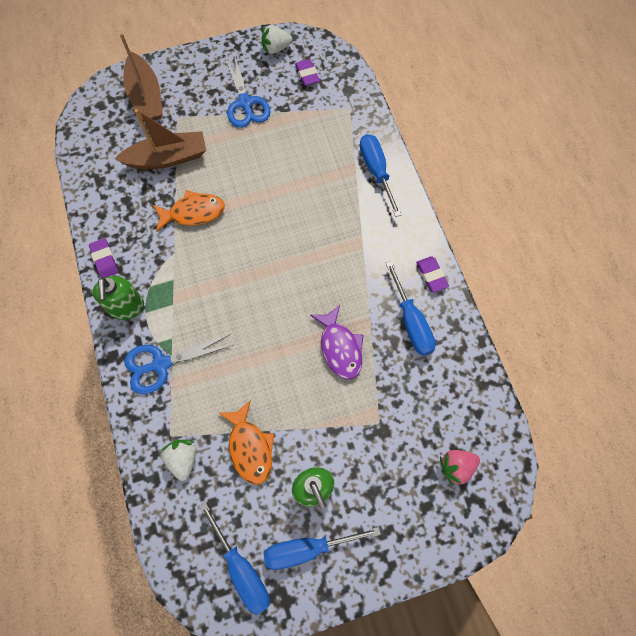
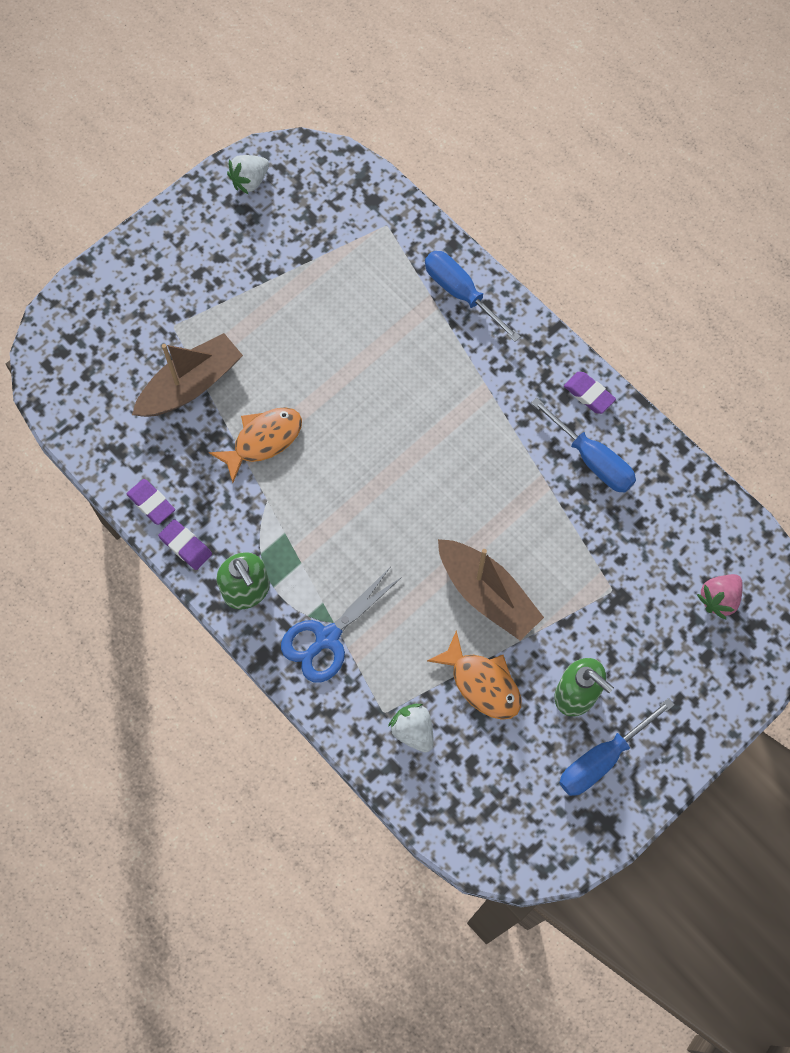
camera: 25 degrees left, 0 degrees up
(146, 97) = (115, 316): brown boat -> brown boat (487, 594)
(241, 568) = (541, 813): blue screwdriver -> none
(245, 103) = (250, 271): blue scissors -> none
(307, 74) = (309, 201): purple eraser -> purple eraser (151, 503)
(340, 347) = (526, 525): purple fish -> none

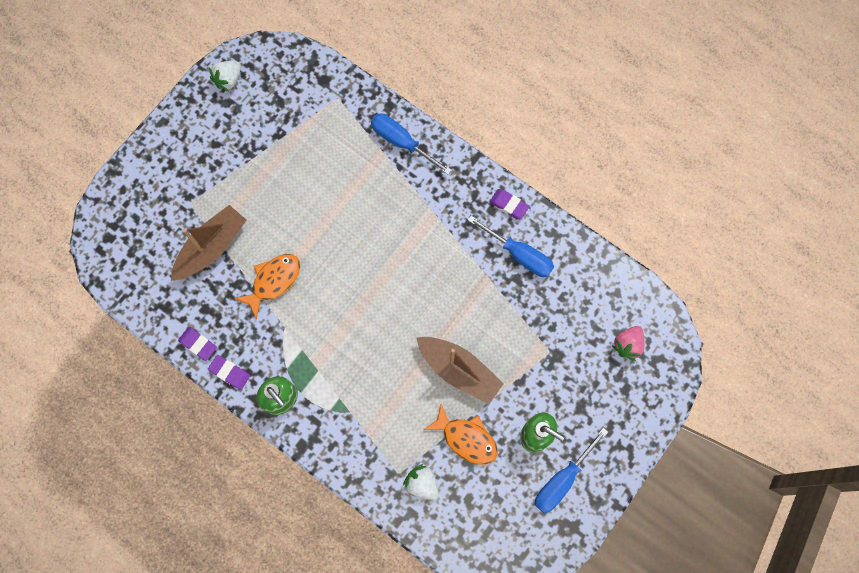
camera: 10 degrees left, 5 degrees up
(327, 638) = (347, 424): blue scissors -> none

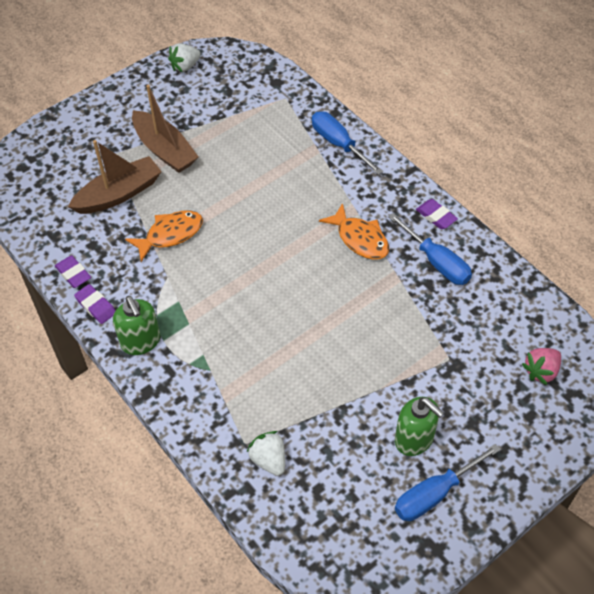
camera: 15 degrees right, 20 degrees down
(459, 370) = (342, 356): brown boat -> brown boat (164, 150)
(466, 438) = (332, 425): orange fish -> orange fish (360, 239)

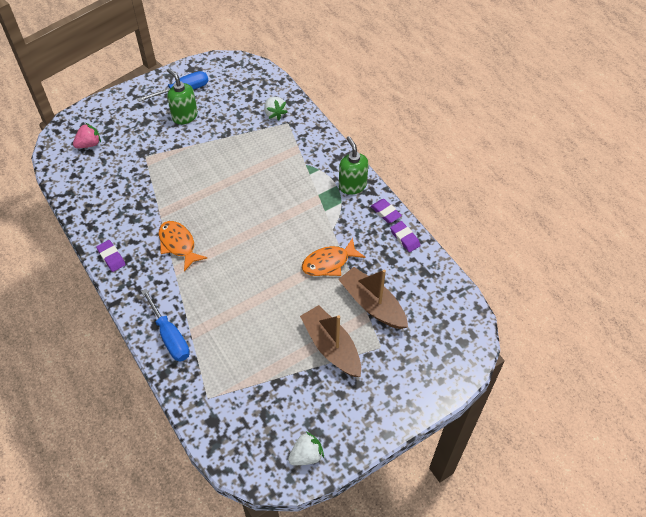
camera: 175 degrees left, 0 degrees up
(119, 194) = (372, 304): brown boat -> brown boat turned 75 degrees clockwise
(436, 262) = (126, 221): blue screwdriver -> none

